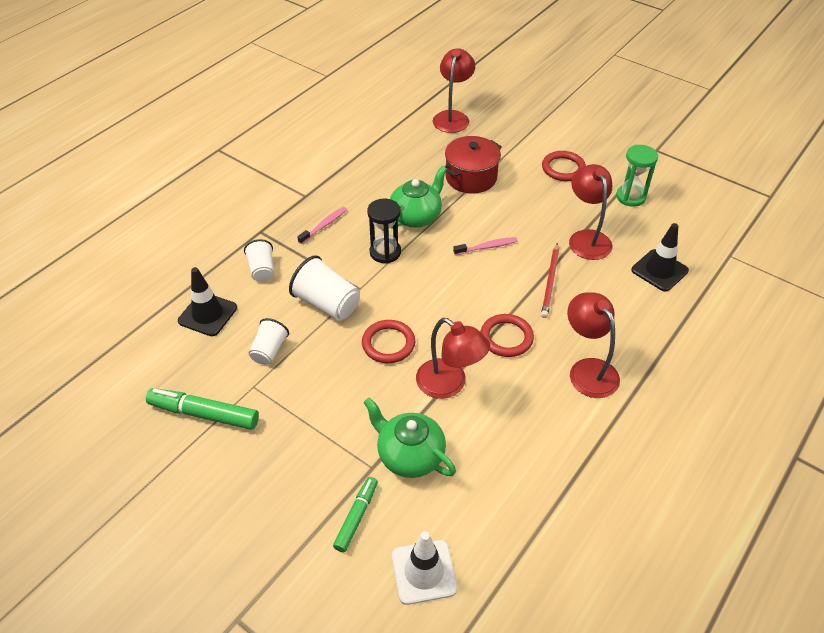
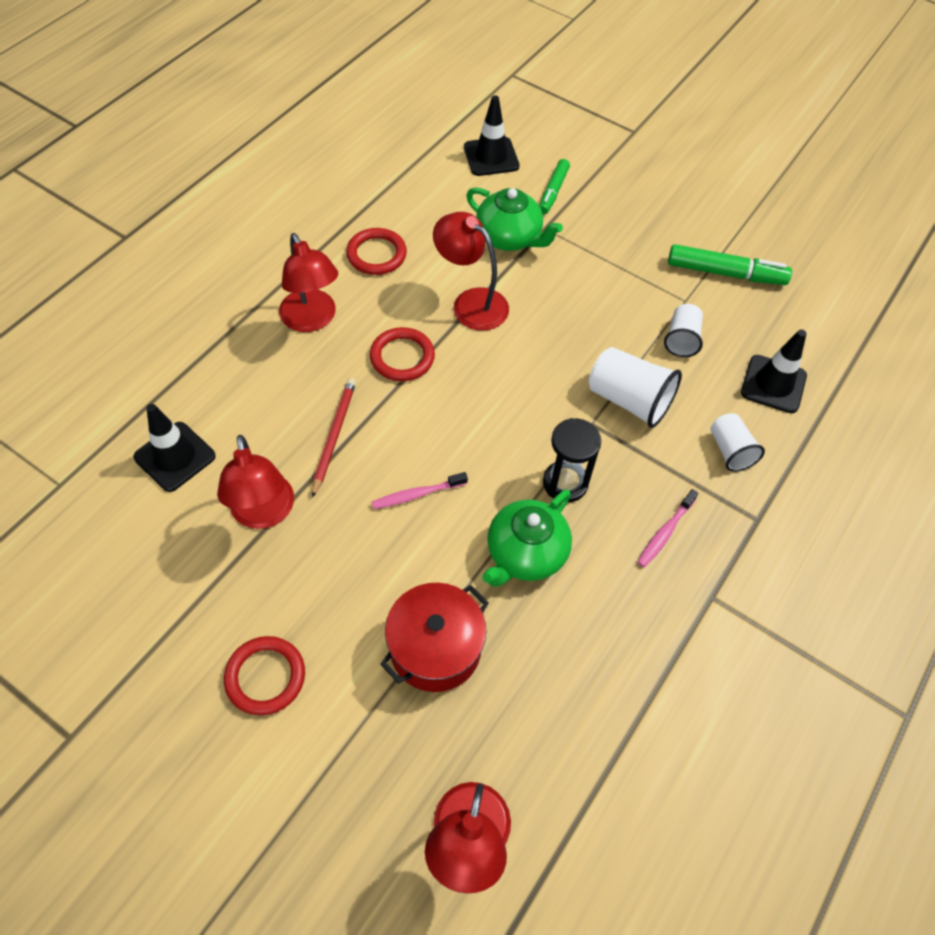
camera: 175 degrees right, 10 degrees up
(388, 344) = (544, 348): red ring -> red ring (376, 254)
(424, 572) = (491, 157): white traffic cone -> black traffic cone
(630, 197) = (165, 604): green hourglass -> none

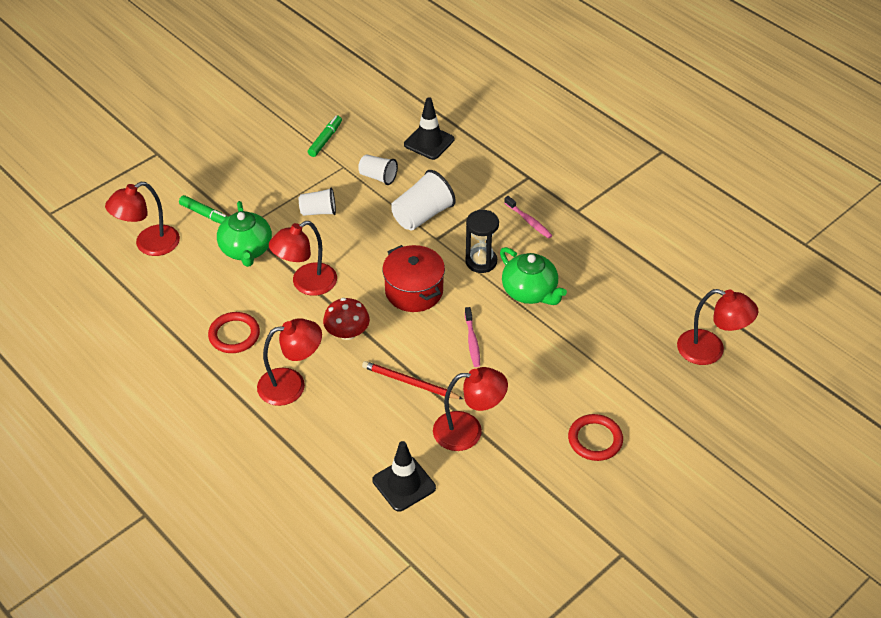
camera: 75 degrees left, 10 degrees down
(402, 357) = (347, 333): red ring -> red mushroom
(435, 648) = (589, 348): red pot -> red pot (414, 291)
(491, 157) = (149, 245): black traffic cone -> red lamp
(509, 237) = (246, 250): green teapot -> green teapot turned 120 degrees clockwise
(725, 273) = (325, 140): green marker -> green marker, size x0.65
(730, 450) = (475, 176): white cup -> white cup (318, 211)

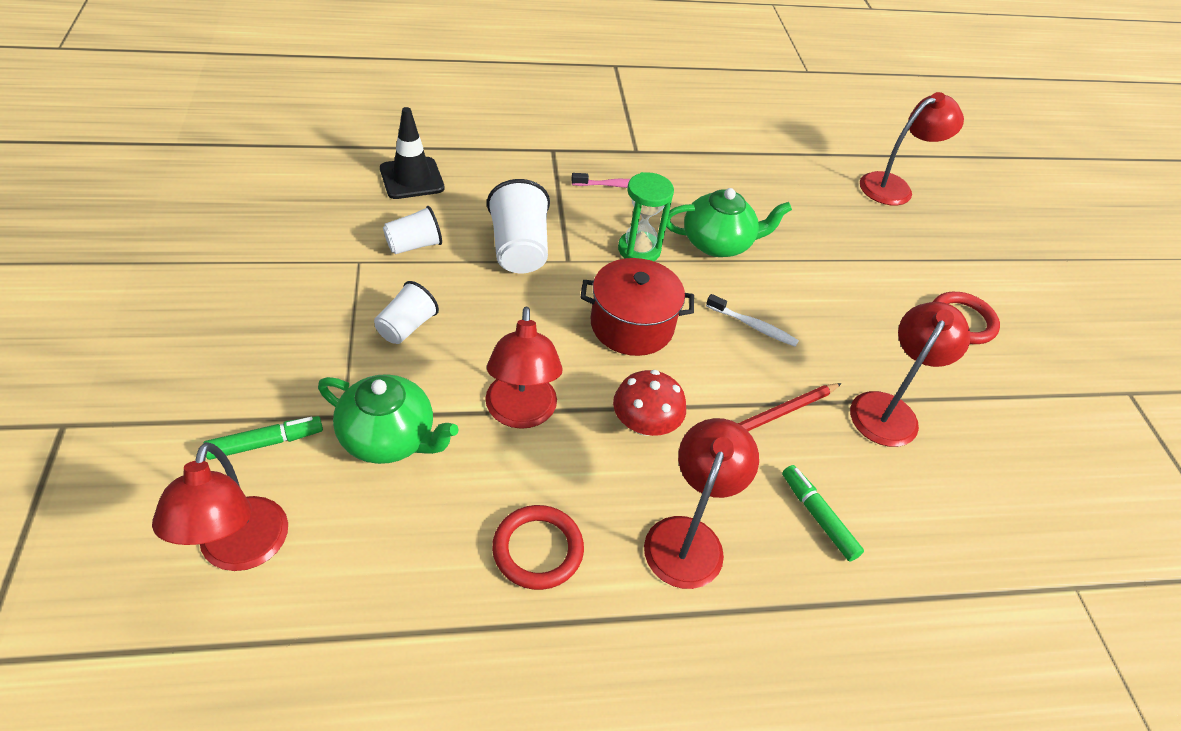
camera: 60 degrees left, 0 degrees up
(325, 140) = (291, 248): green marker -> green marker (818, 516)
(404, 484) = (940, 518): black traffic cone -> none
(472, 341) = (753, 326): pink toothbrush -> white toothbrush
(481, 261) = (639, 250): black hourglass -> green hourglass

